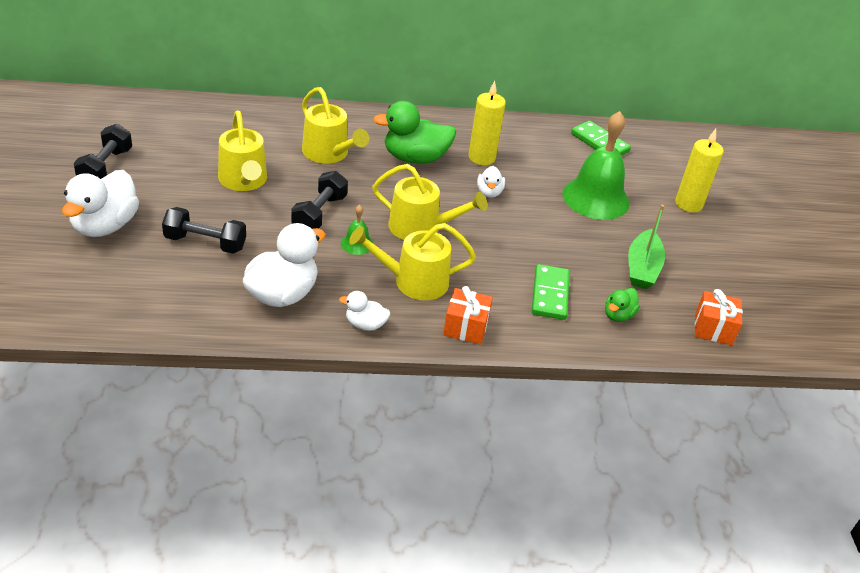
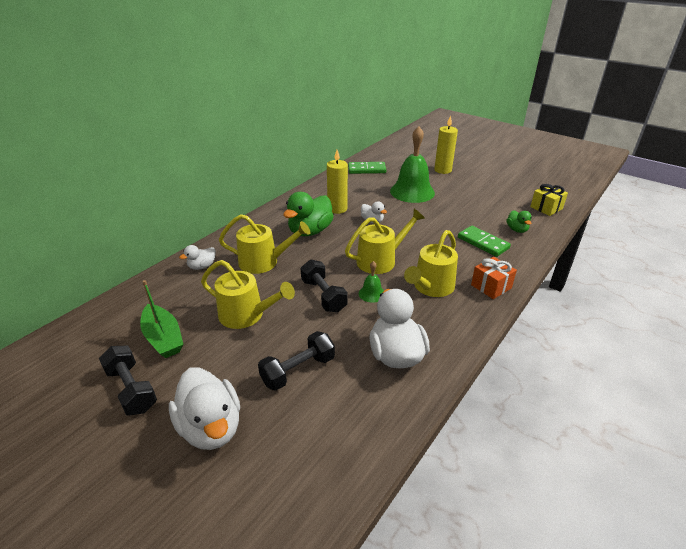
camera: 45 degrees left, 5 degrees down
(365, 324) = (459, 328): white duck -> white duck (202, 266)
(642, 268) = (483, 205): green boat -> green boat (163, 338)
(713, 328) = (546, 208): orange gift -> yellow gift

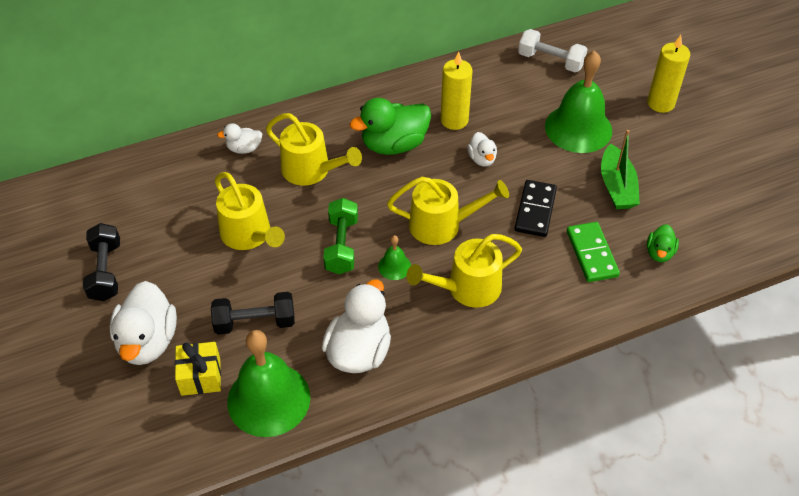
camera: 30 degrees right, 15 degrees up
(163, 338) = (159, 227): green boat -> green boat (617, 186)
(323, 295) = (341, 245): black dumbbell -> green dumbbell
(356, 421) = (268, 399): none -> green bell
(367, 170) = (550, 61): green domino -> white dumbbell
(429, 234) = (535, 210): none -> black domino
(491, 286) = (538, 320): orange gift -> none
(546, 208) = (743, 234): yellow gift -> yellow gift (200, 376)

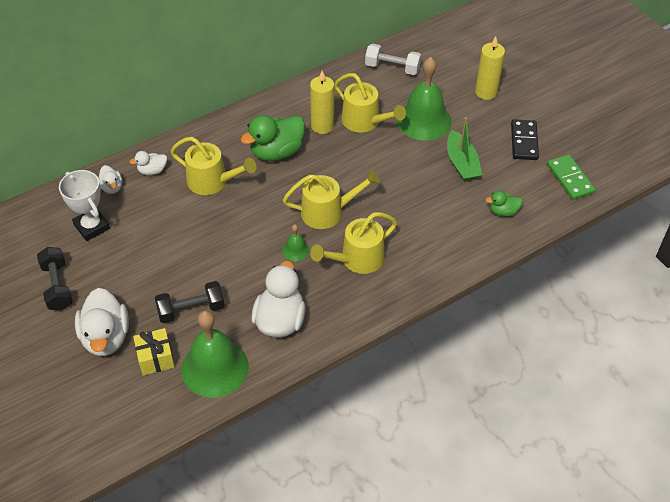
camera: 10 degrees left, 0 degrees up
(160, 206) = (92, 226): none -> white trophy
(249, 235) = (172, 241): yellow watering can -> yellow watering can (365, 121)
(341, 245) = (249, 239): green dumbbell -> none
(482, 159) = (350, 155): white duck -> white duck (111, 187)
(535, 210) = (400, 191): black domino -> black domino (524, 141)
(592, 254) = (451, 219): green domino -> green domino (570, 179)
(659, 253) = (503, 211): green duck -> green duck turned 75 degrees clockwise

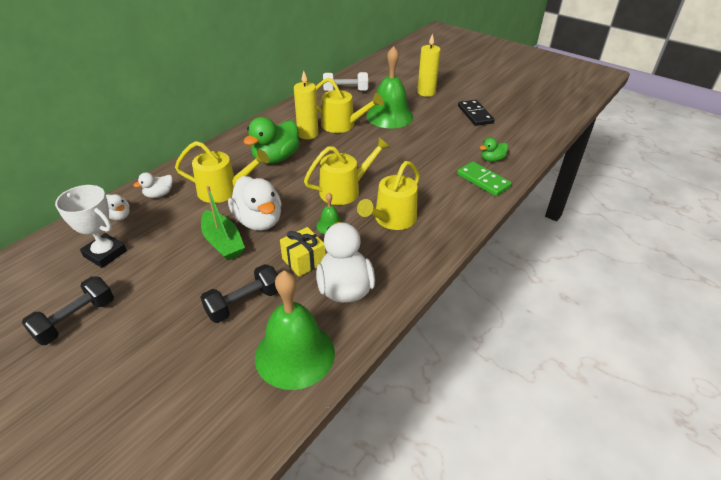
camera: 20 degrees left, 10 degrees down
(57, 286) = (76, 320): black dumbbell -> black dumbbell turned 75 degrees clockwise
(106, 337) = (151, 358): white duck -> white duck (259, 221)
(156, 358) = (220, 364): yellow gift -> yellow gift (304, 261)
(462, 163) = (437, 136): green boat -> green boat (223, 242)
(570, 179) = (526, 129): green domino -> green domino (483, 180)

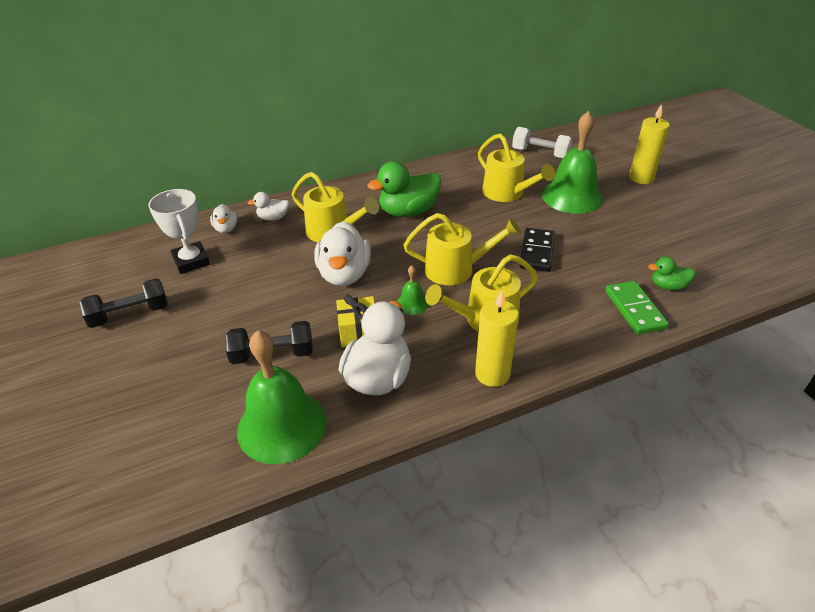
camera: 30 degrees right, 0 degrees up
(223, 242) = (296, 285): green boat -> none
(308, 134) = (461, 194): yellow candle -> yellow candle (492, 374)
(475, 114) = (688, 222): black domino -> black domino (536, 252)

